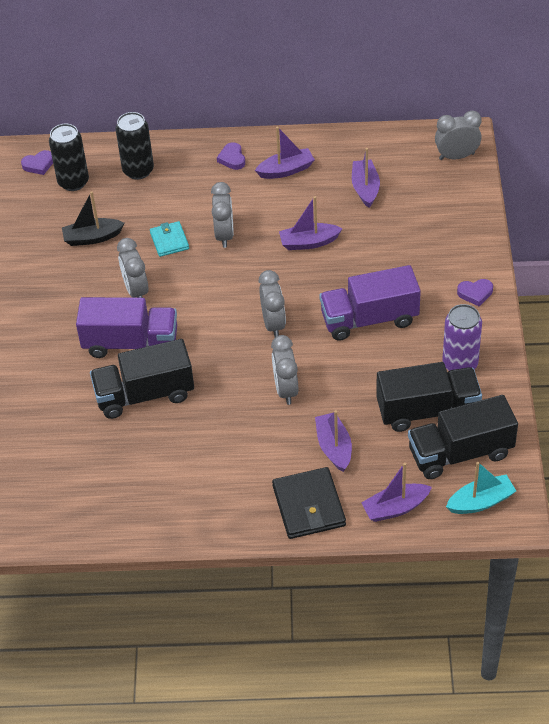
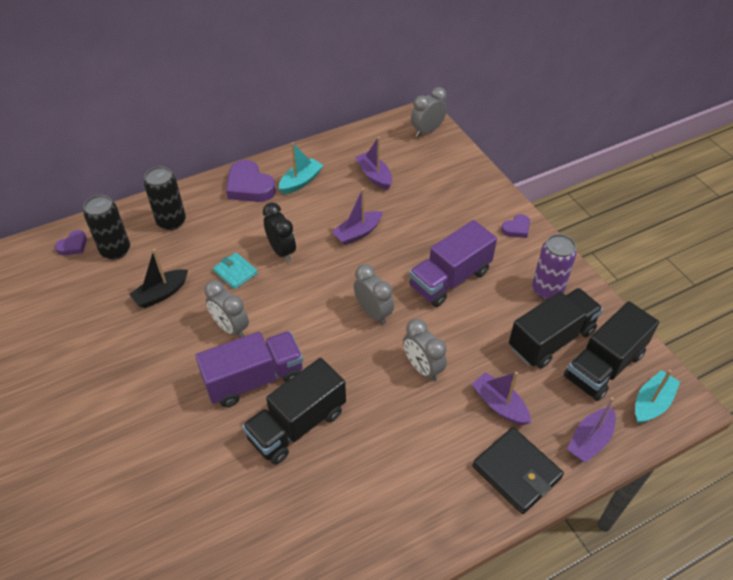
camera: 30 degrees left, 0 degrees up
(224, 235) = (282, 251): grey clock -> black clock
(232, 158) = (249, 186): purple heart -> purple heart, size x1.87
(286, 170) = (301, 182): purple boat -> turquoise boat

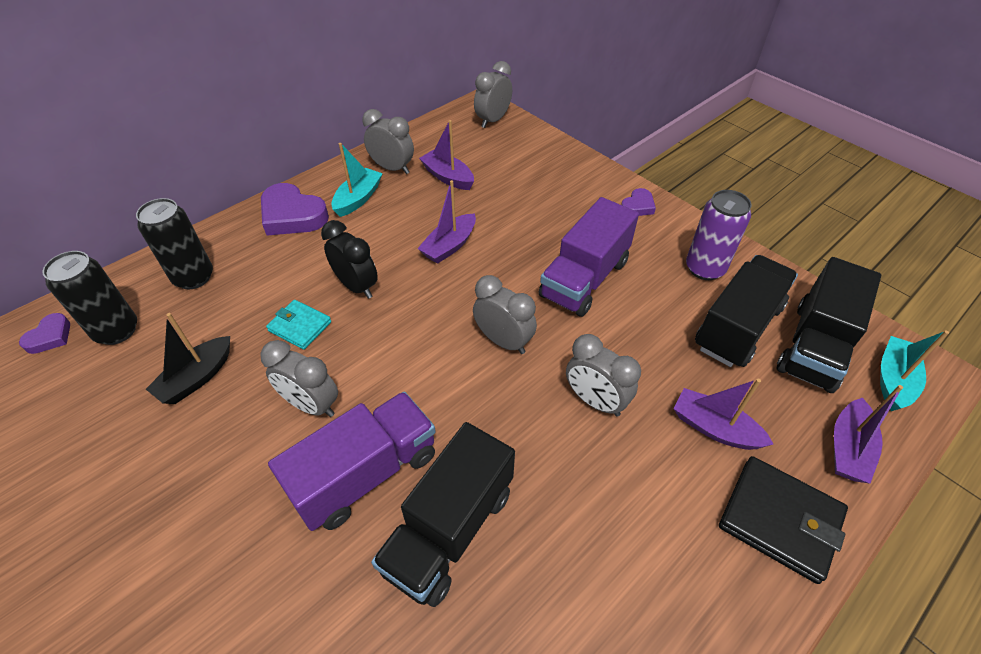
camera: 15 degrees left, 0 degrees up
(334, 160) = (392, 168): none -> grey clock

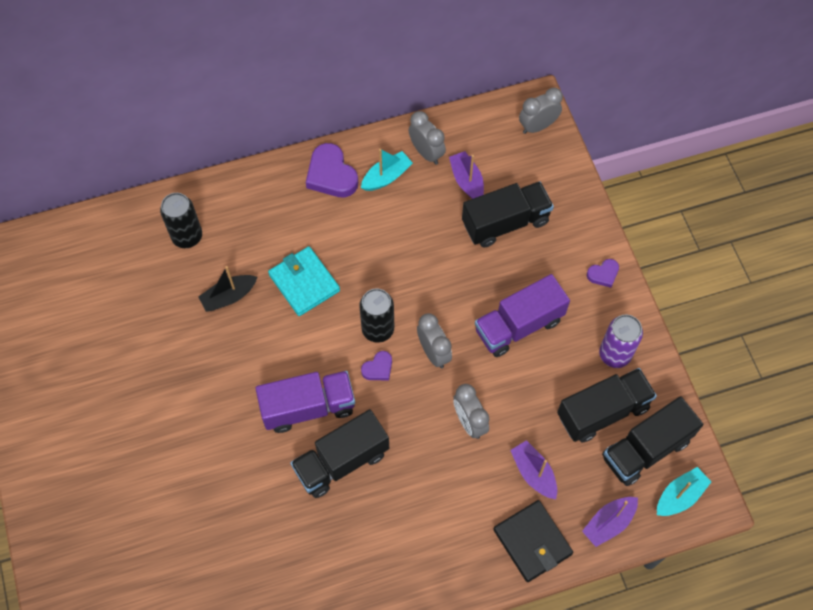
camera: 25 degrees right, 15 degrees up
(50, 337) = (145, 224): purple heart -> purple heart (378, 368)
(194, 277) = (246, 209): black can -> black can (378, 329)
(300, 326) = (304, 283): turquoise wallet -> turquoise wallet, size x1.63
(311, 405) = (292, 347): grey clock -> none
(357, 286) = (354, 264): black clock -> none
(449, 246) = (435, 254): purple boat -> none
(509, 197) = (505, 223): none -> black truck

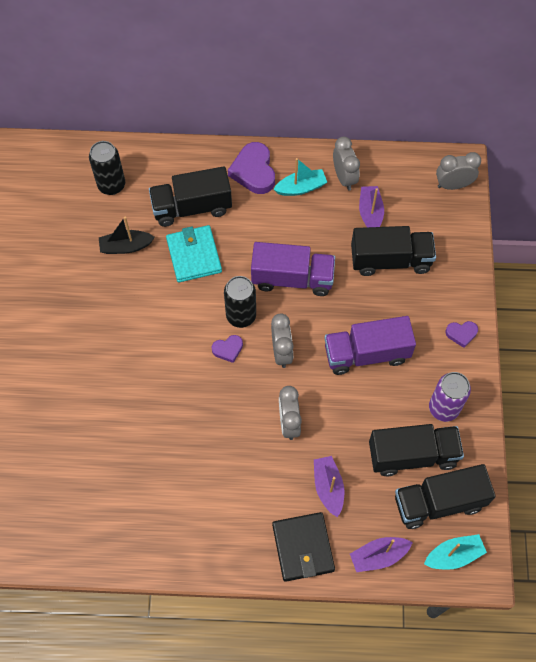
camera: 20 degrees right, 0 degrees up
(308, 407) = (155, 362): purple truck -> purple truck (292, 278)
(341, 461) = (164, 418): black truck -> black truck (192, 207)

